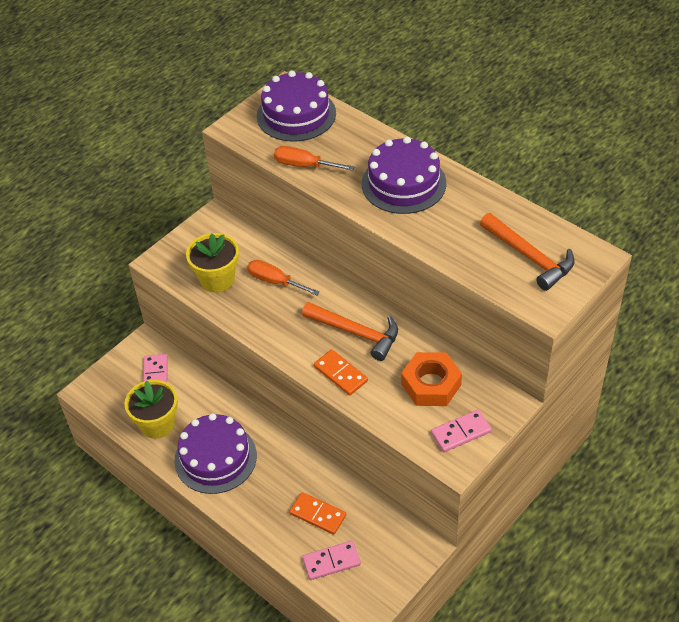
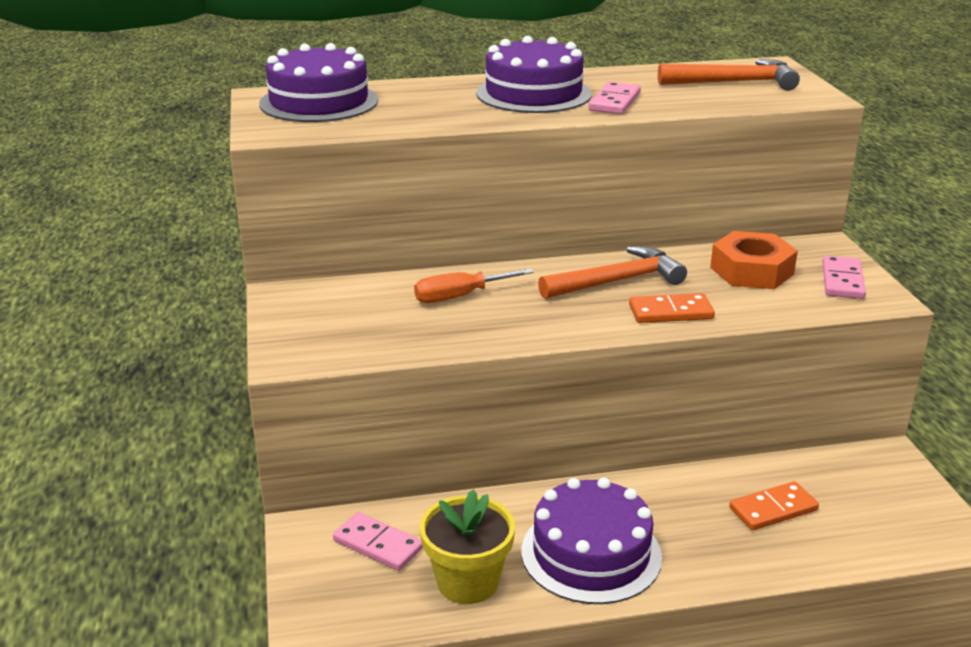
camera: 55 degrees left, 20 degrees down
(217, 279) = (393, 330): yellow flower pot -> none
(304, 165) = (412, 121): orange screwdriver -> none
(331, 562) = (860, 531): pink domino -> pink domino (615, 102)

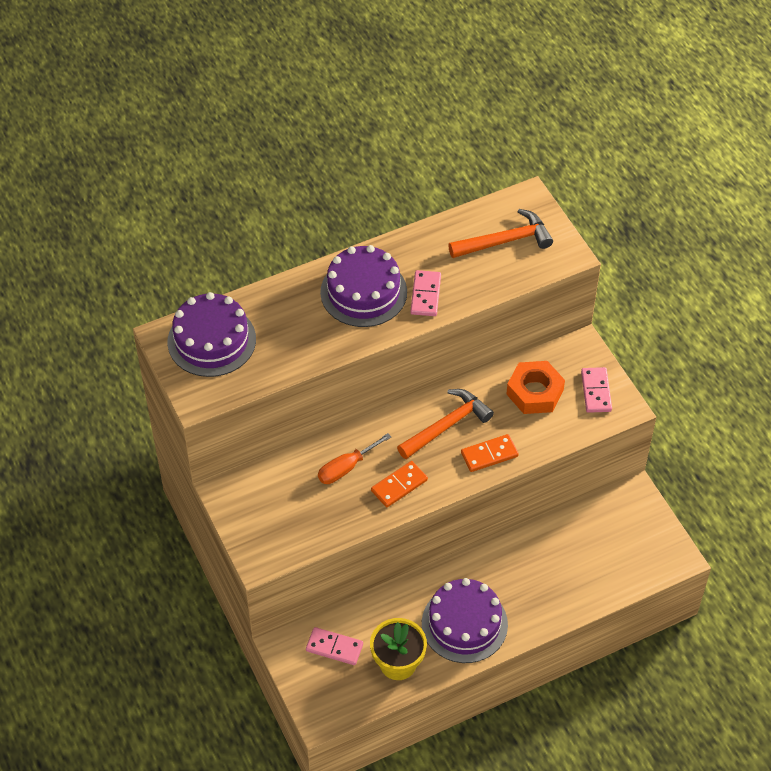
camera: 15 degrees left, 25 degrees up
(773, 509) = (567, 560): orange domino -> orange domino (399, 485)

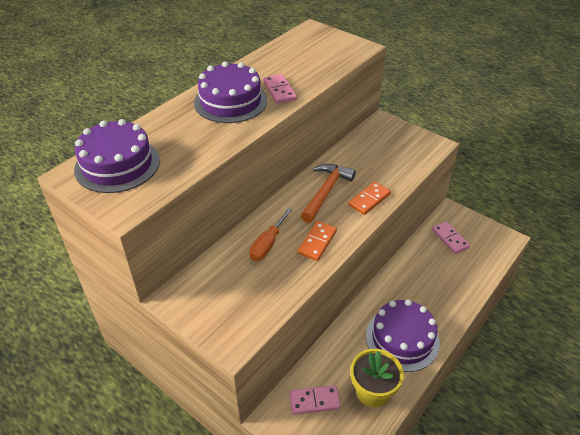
camera: 25 degrees left, 10 degrees down
(505, 241) = (314, 50): orange hammer -> none
(534, 392) = (372, 154): orange nut -> none
(596, 391) = (411, 141): pink domino -> pink domino (450, 239)

